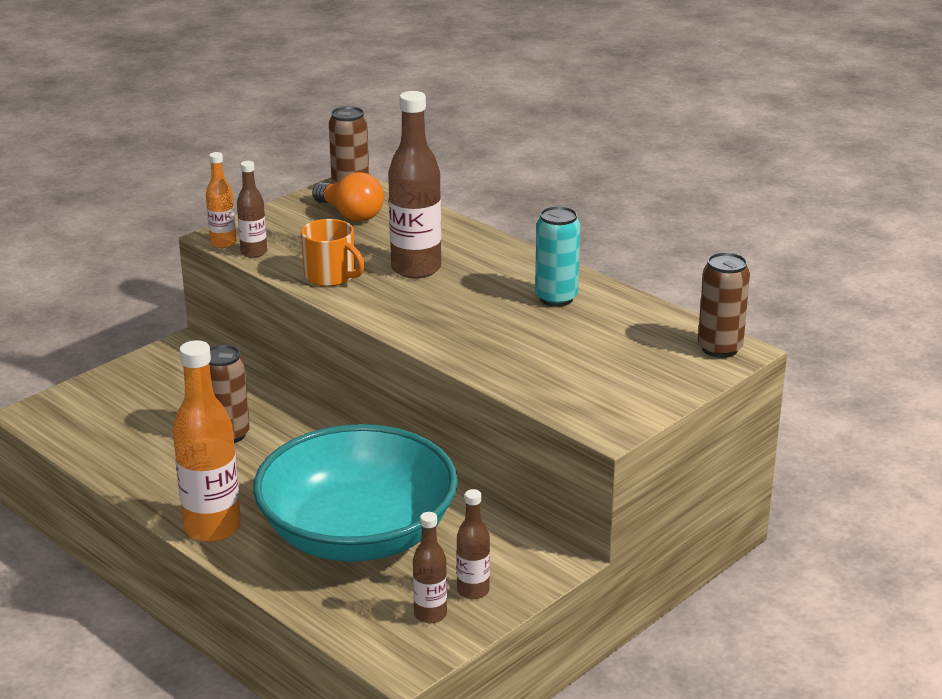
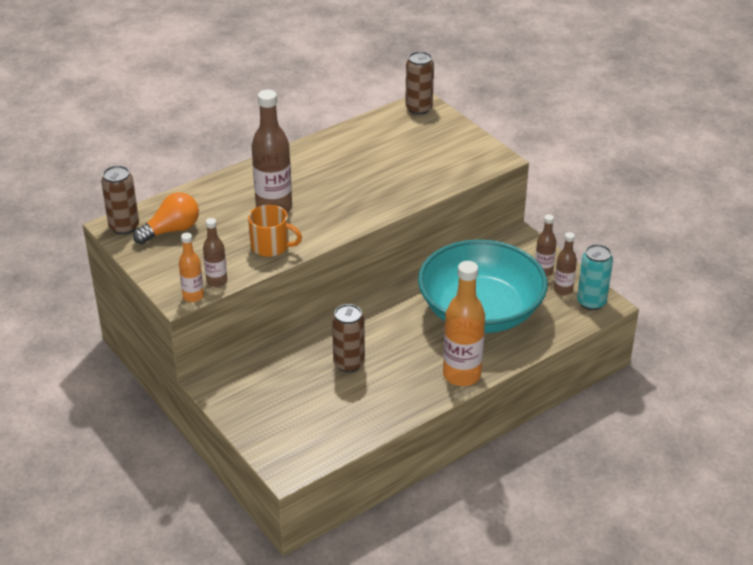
camera: 80 degrees left, 10 degrees up
(331, 276) = (271, 246): orange mug -> orange mug turned 60 degrees clockwise
(556, 298) = (337, 156): turquoise can -> turquoise can (591, 302)

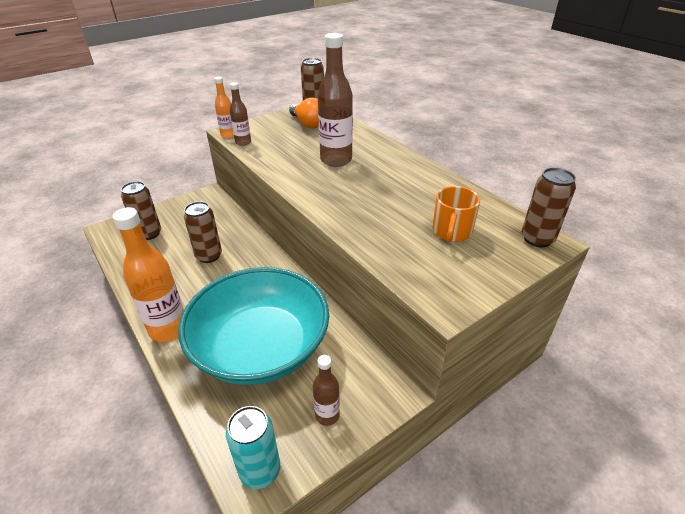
camera: 90 degrees right, 0 degrees up
(271, 246) = (282, 161): orange mug -> orange mug (451, 232)
(301, 425) = (149, 234): none -> brown can
(563, 290) = (289, 436): brown bottle -> none

